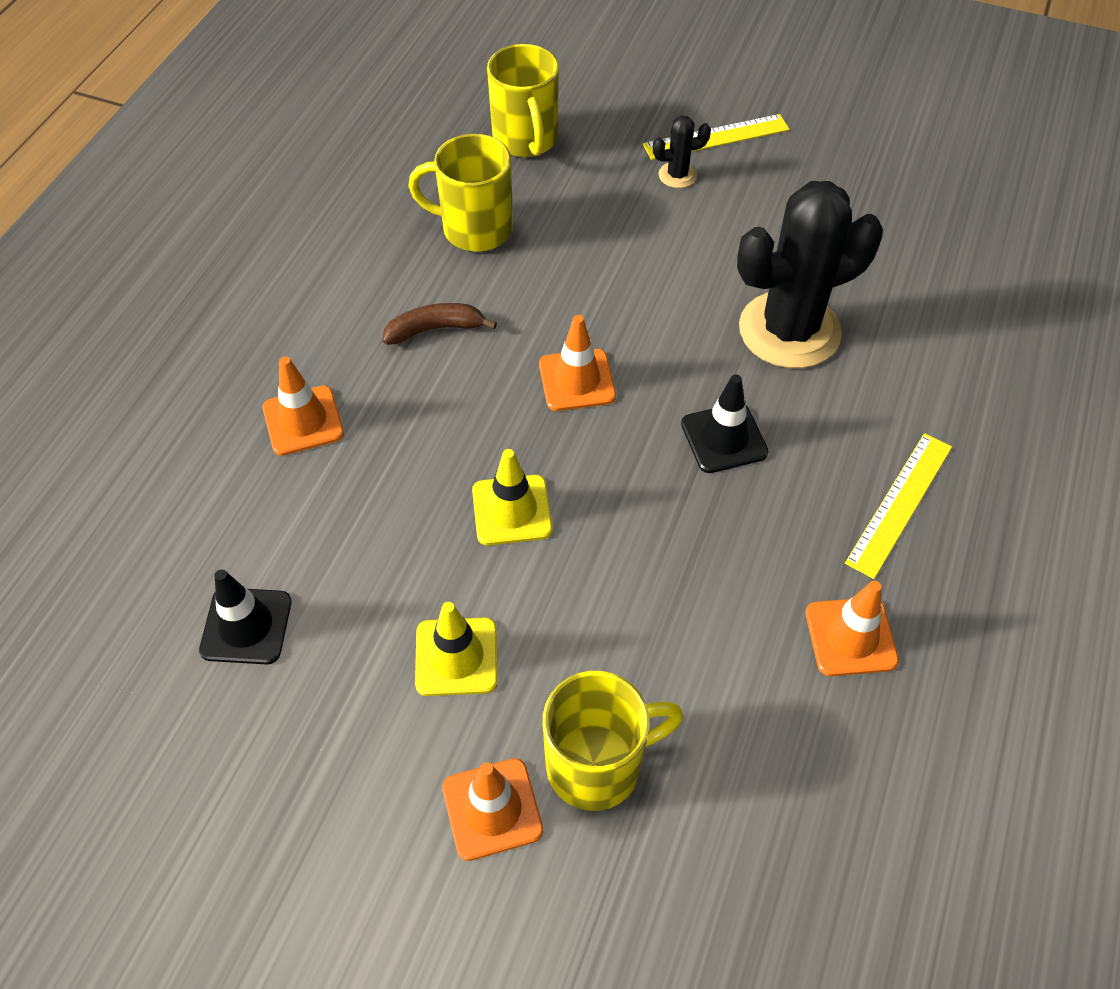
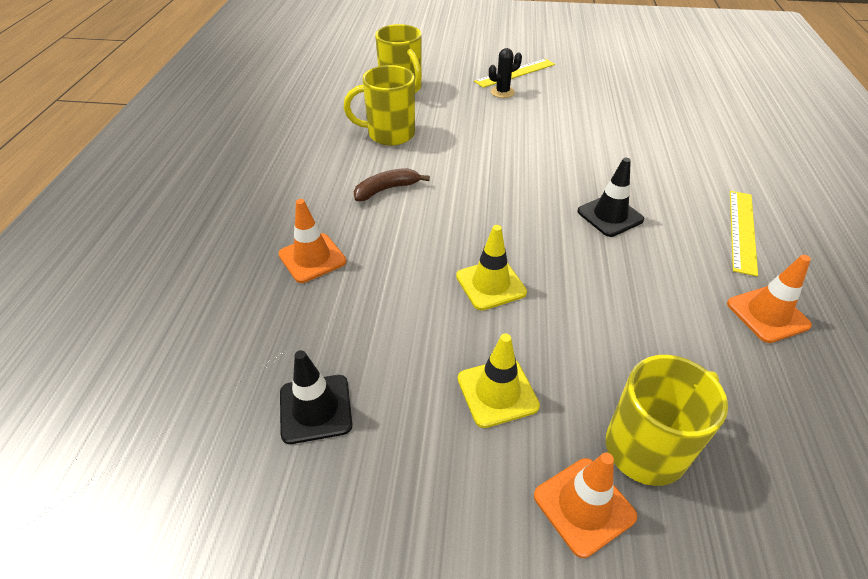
camera: 15 degrees left, 10 degrees down
(577, 380) = (496, 201): orange traffic cone -> none
(789, 330) = (614, 154): black cactus -> none

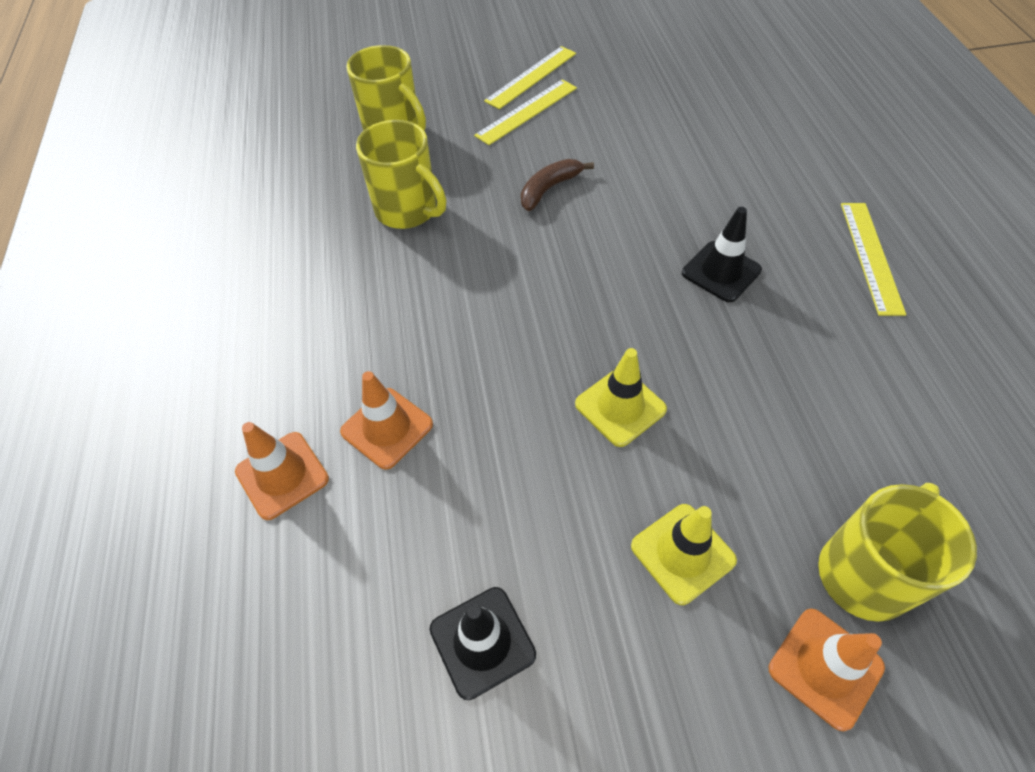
camera: 15 degrees left, 10 degrees up
(386, 189) = (439, 299): brown banana -> brown banana (549, 189)
(389, 134) = (408, 211): yellow mug -> yellow mug turned 120 degrees counterclockwise
(502, 92) = (527, 111): black cactus -> yellow ruler
(767, 314) = (931, 364): orange traffic cone -> orange traffic cone (282, 475)

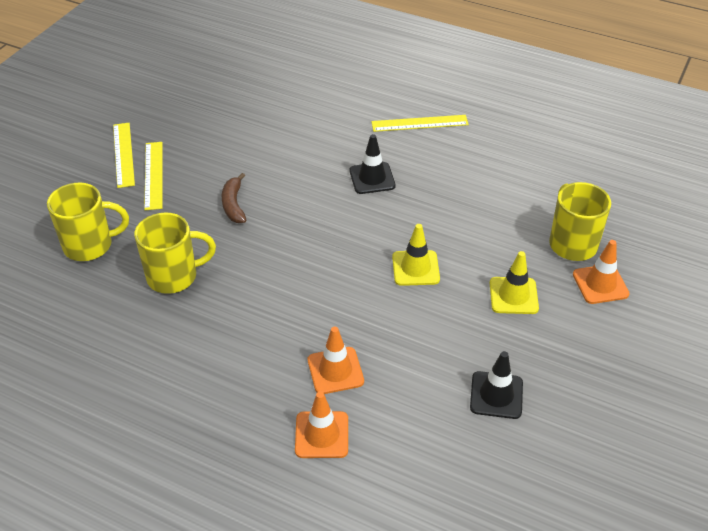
camera: 55 degrees left, 10 degrees down
(871, 256) = (419, 123): yellow ruler -> yellow ruler turned 45 degrees counterclockwise

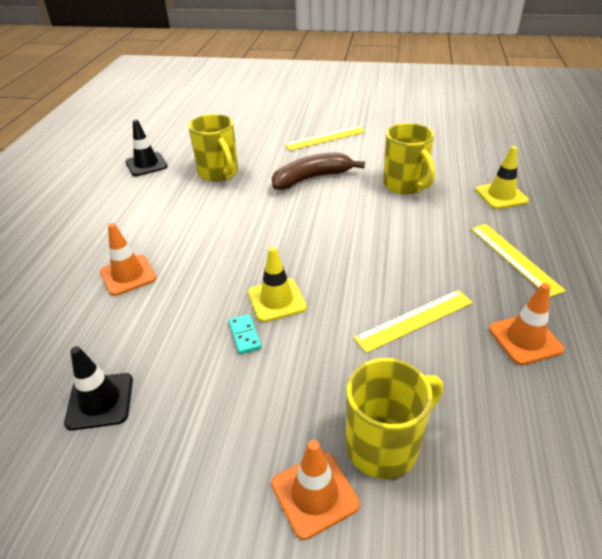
camera: 75 degrees right, 5 degrees down
(90, 245) = (238, 135): yellow mug -> yellow mug (405, 185)
(123, 154) = (340, 122): yellow ruler -> yellow ruler (414, 320)
(234, 205) = (311, 178): brown banana -> brown banana, size x1.55
(322, 435) = (54, 283): orange traffic cone -> orange traffic cone (525, 339)
(372, 178) = (396, 243): black traffic cone -> black traffic cone (146, 164)
(451, 295) = (245, 335): none -> turquoise domino
(513, 296) = (260, 392): yellow traffic cone -> yellow traffic cone (501, 195)

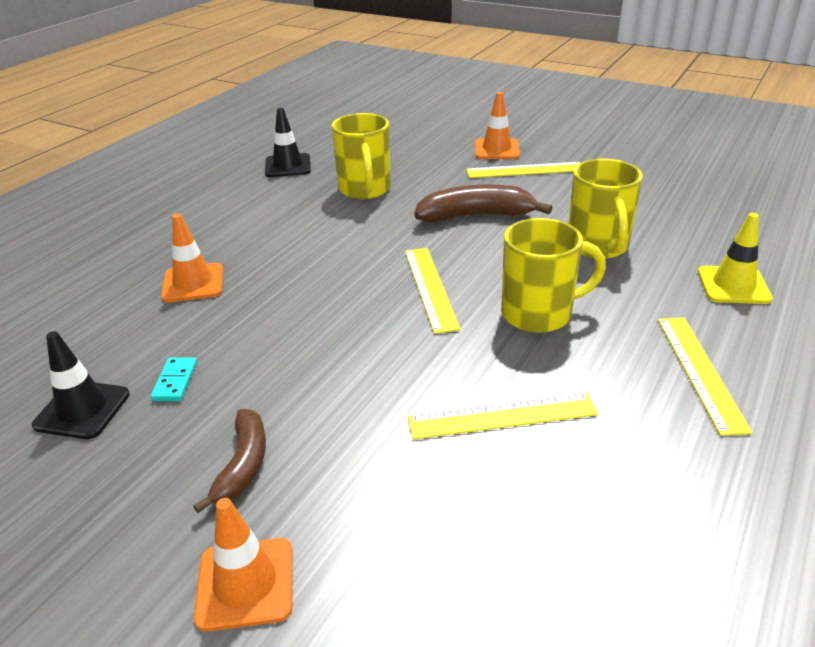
camera: 20 degrees right, 5 degrees down
(245, 335) = (279, 380): turquoise domino -> turquoise domino (175, 381)
(258, 407) = (243, 465): none -> brown banana
(276, 300) = (341, 349): yellow traffic cone -> none
(312, 239) = (430, 288): none -> yellow ruler
(384, 445) = (365, 555): yellow mug -> yellow mug (539, 314)
(525, 339) = (646, 481): orange traffic cone -> orange traffic cone (496, 149)

